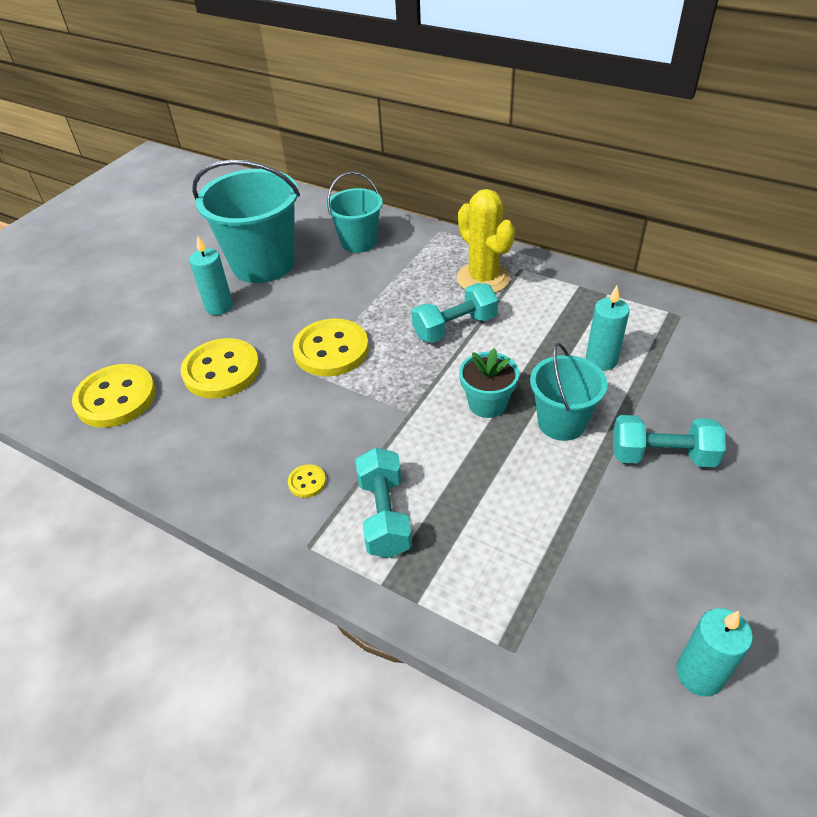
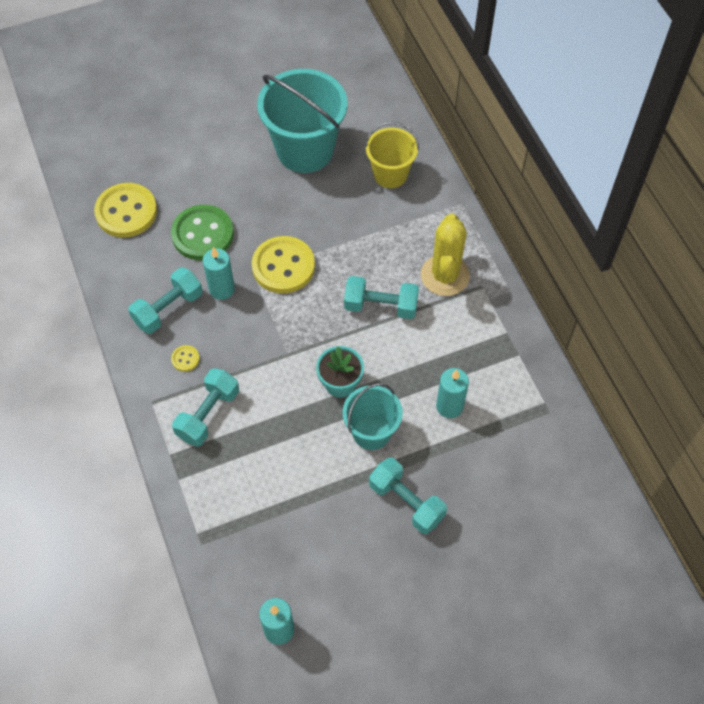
camera: 35 degrees right, 15 degrees up
(219, 306) = (244, 173): turquoise candle -> turquoise candle (222, 289)
(221, 371) = (203, 234): yellow button -> green button
(243, 450) = (168, 309): none -> turquoise dumbbell
(358, 242) = (390, 174): turquoise bucket -> yellow bucket

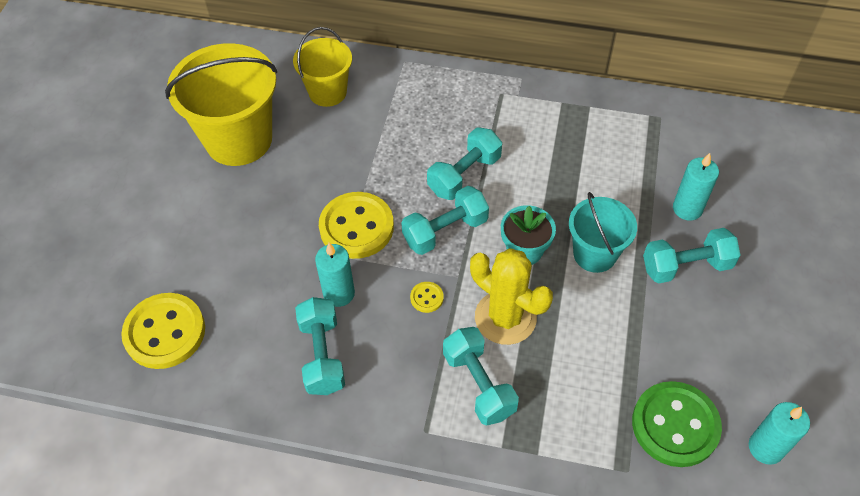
camera: 55 degrees left, 5 degrees down
(185, 359) = (396, 371): yellow button -> yellow button (426, 298)
(203, 234) = (258, 276): green button -> green button (675, 425)
(305, 150) = (239, 139): turquoise bucket -> yellow bucket
(320, 323) = (445, 231): none -> turquoise dumbbell
(445, 275) = (469, 112): yellow cactus -> yellow cactus (505, 317)
(449, 406) = (607, 181): turquoise candle -> turquoise candle (687, 209)

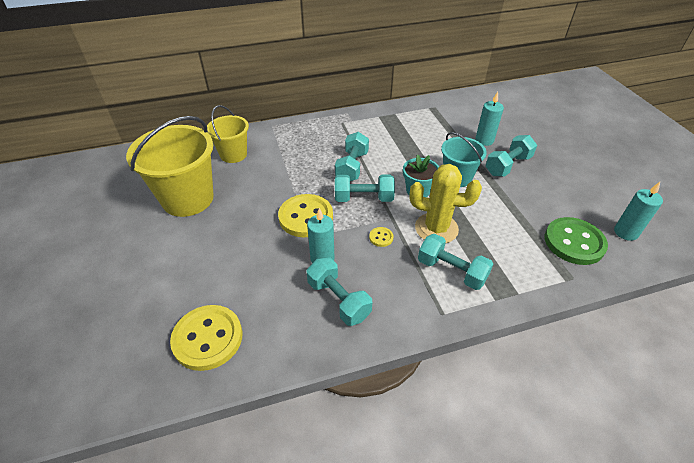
camera: 30 degrees left, 10 degrees down
(445, 231) = (363, 198): turquoise dumbbell -> turquoise dumbbell turned 60 degrees clockwise

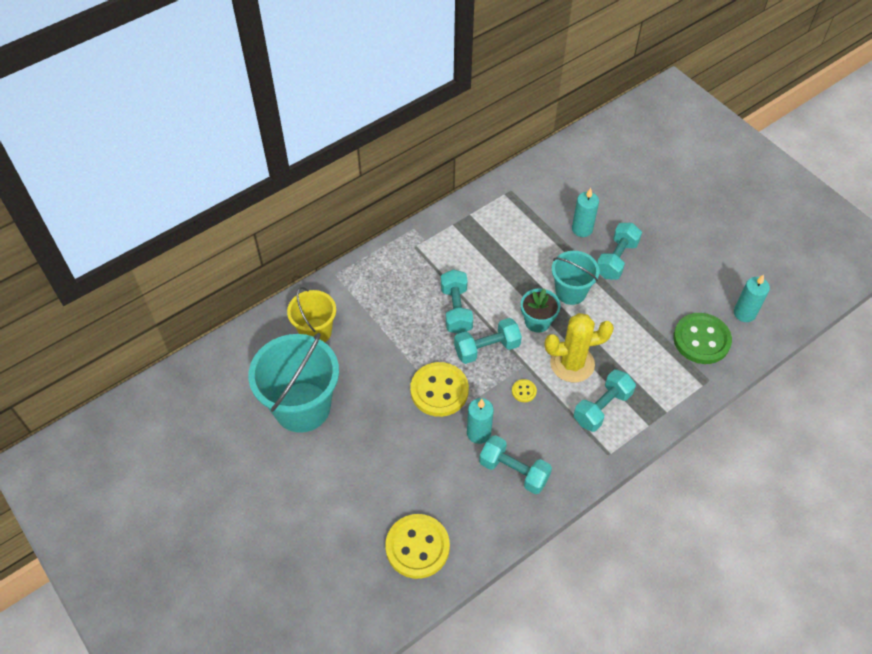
camera: 20 degrees left, 10 degrees up
(188, 199) = (302, 407): yellow bucket -> turquoise bucket
(451, 271) = (602, 407): turquoise dumbbell -> turquoise dumbbell turned 60 degrees counterclockwise

